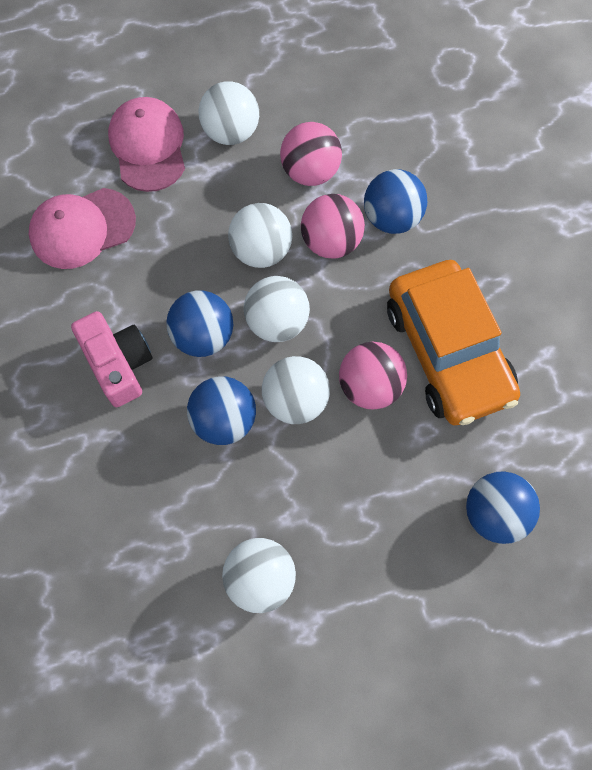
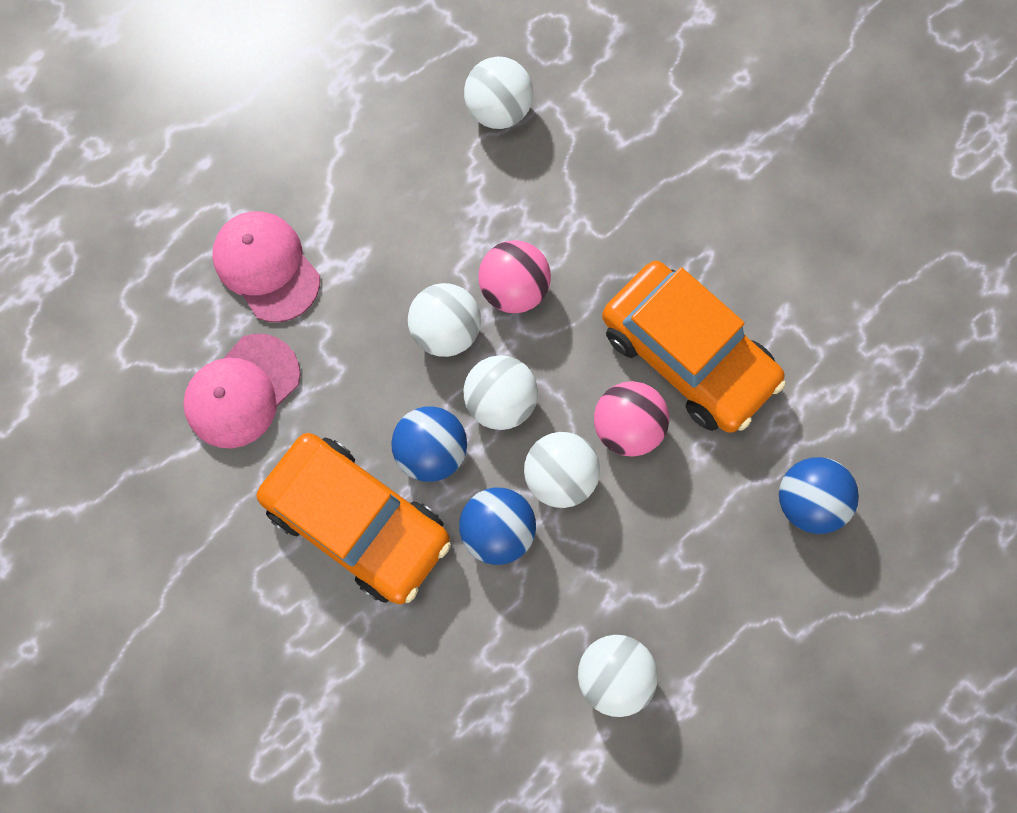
camera: 25 degrees left, 5 degrees up
(118, 364) = (358, 521): pink camera -> orange car
(231, 131) = (348, 212): white ball -> white ball (499, 111)
(310, 171) = (455, 220): pink ball -> none
(392, 217) = (564, 235): blue ball -> none

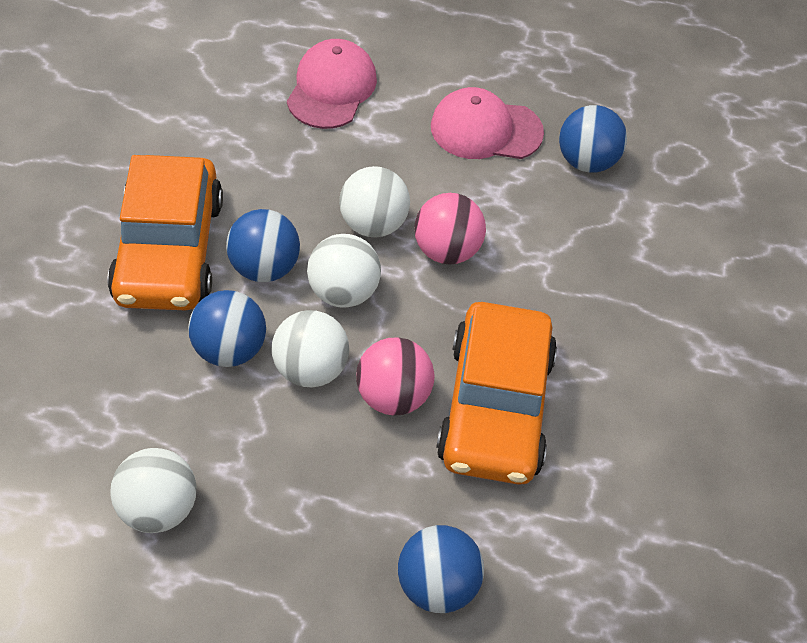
camera: 50 degrees right, 20 degrees down
(242, 391) = (222, 124): pink cap -> pink cap (485, 129)
(499, 111) = (586, 161): white ball -> blue ball

